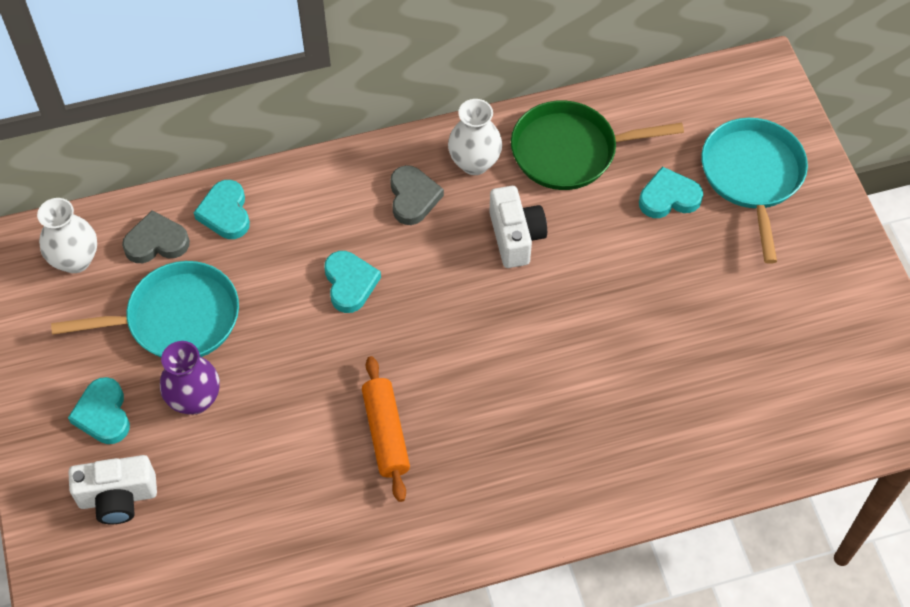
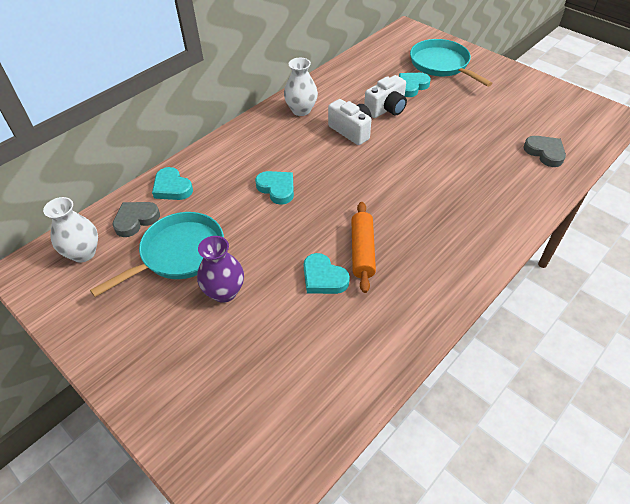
camera: 30 degrees left, 10 degrees down
(103, 414) = (164, 332): turquoise heart -> turquoise heart (323, 278)
(118, 498) = (211, 379): white camera -> white camera (386, 109)
(386, 433) = (362, 251): orange rolling pin -> orange rolling pin turned 45 degrees clockwise
(413, 197) = (280, 137): grey heart -> grey heart (545, 153)
(570, 151) = (346, 88): green pan -> none

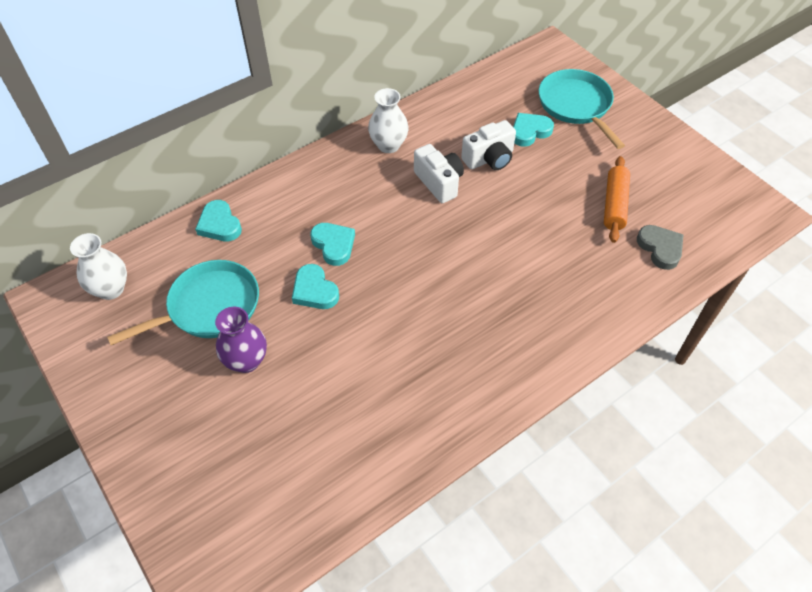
camera: 10 degrees right, 5 degrees up
(136, 220) = (172, 258): grey heart -> none
(323, 278) = (355, 363): turquoise heart -> turquoise heart (314, 290)
(362, 251) = (407, 339): orange rolling pin -> orange rolling pin (614, 205)

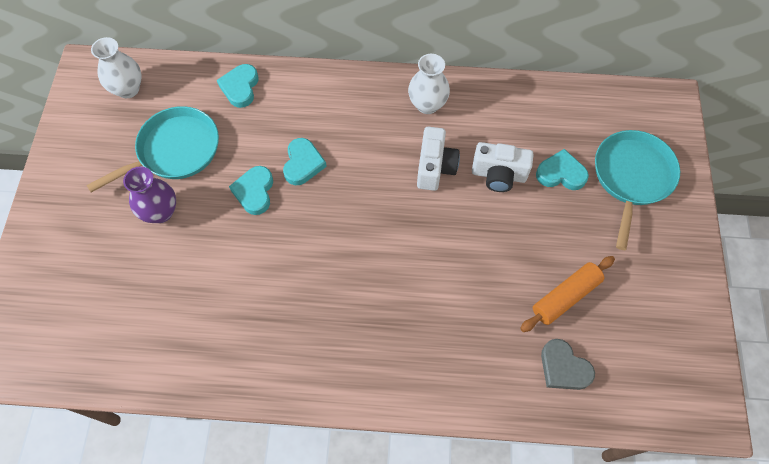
camera: 40 degrees right, 10 degrees up
(209, 307) = (175, 150): turquoise pan -> turquoise pan turned 45 degrees counterclockwise
(660, 248) = (563, 368): grey heart -> grey heart turned 120 degrees clockwise

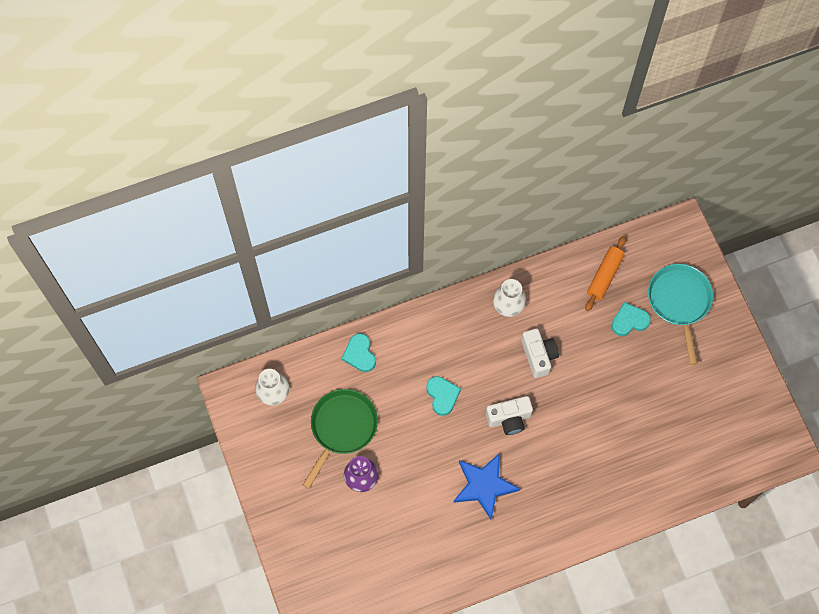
camera: 25 degrees left, 5 degrees up
(175, 150) = (342, 428): turquoise pan -> green pan
(254, 192) = (420, 433): turquoise heart -> none
(293, 281) = (484, 486): none -> blue star
(498, 175) = (586, 342): white camera -> white camera (509, 419)
(563, 368) = (690, 463): grey heart -> none
(565, 297) = (671, 413): orange rolling pin -> orange rolling pin (604, 276)

